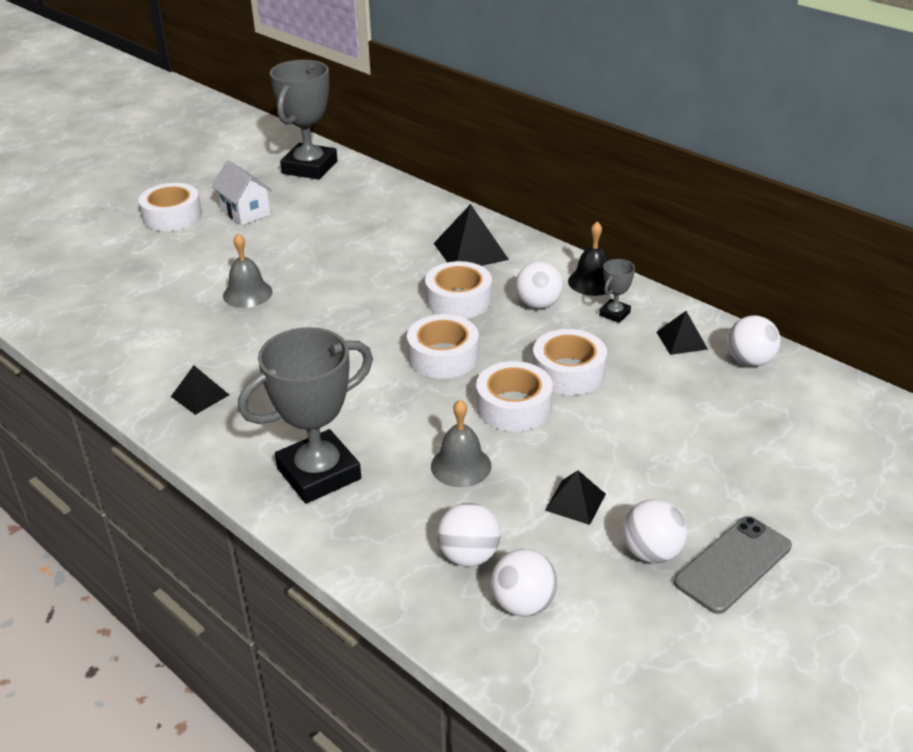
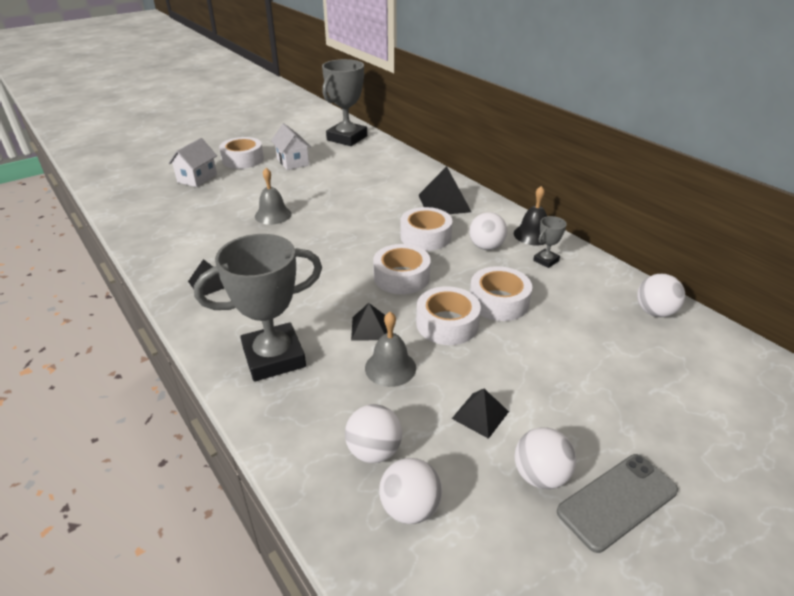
camera: 10 degrees right, 0 degrees up
(118, 252) = (197, 178): none -> white house
(681, 340) = (598, 288): black pyramid -> black pyramid (369, 328)

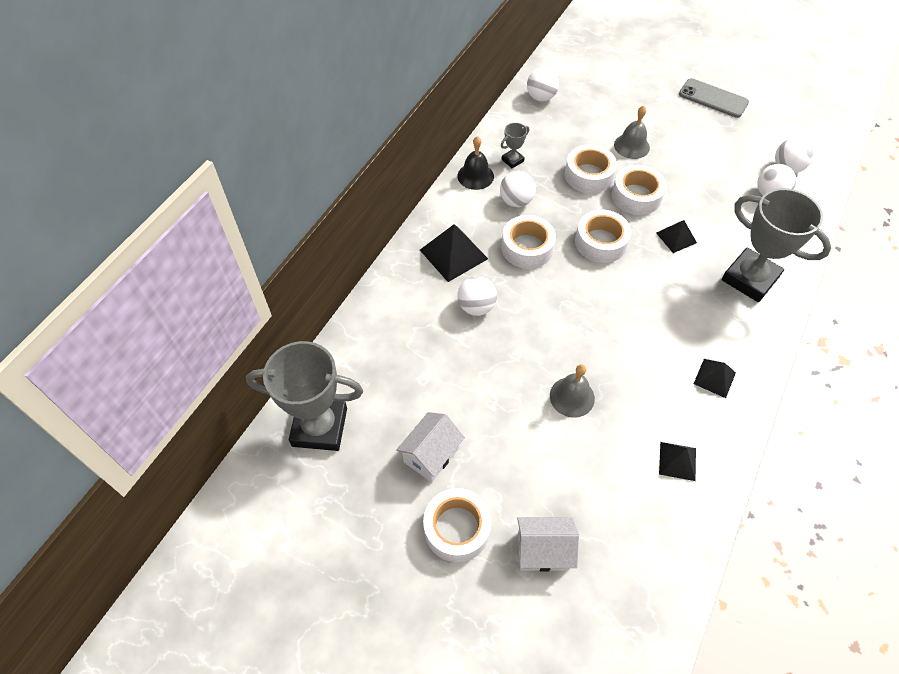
camera: 115 degrees left, 20 degrees up
(390, 367) = (703, 211): grey bell -> grey bell (631, 146)
(480, 415) = (704, 158): black pyramid -> black pyramid (677, 461)
(540, 475) = (723, 126): white ball -> white ball (476, 307)
(546, 260) = (512, 160): grey trophy -> grey trophy turned 60 degrees counterclockwise

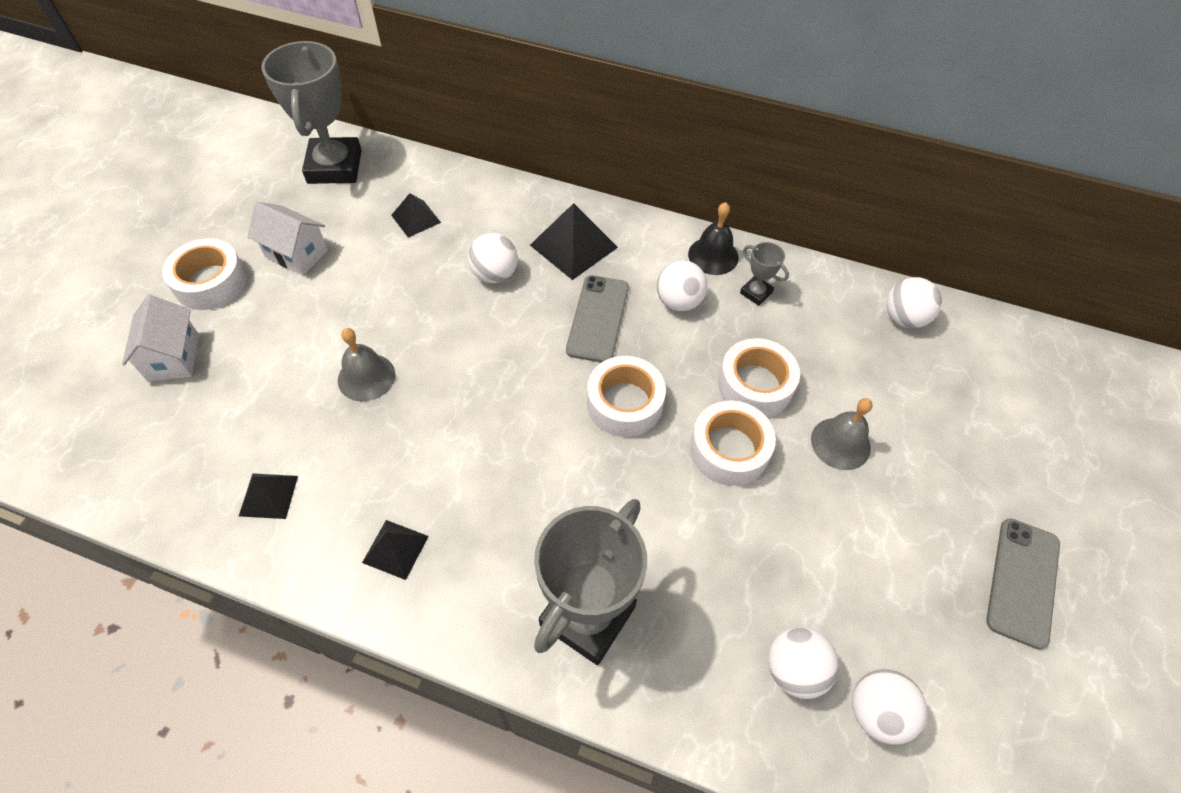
camera: 80 degrees right, 0 degrees up
(527, 247) = (598, 318): white tape -> grey phone
(676, 237) = (654, 505): black pyramid -> black pyramid (416, 218)

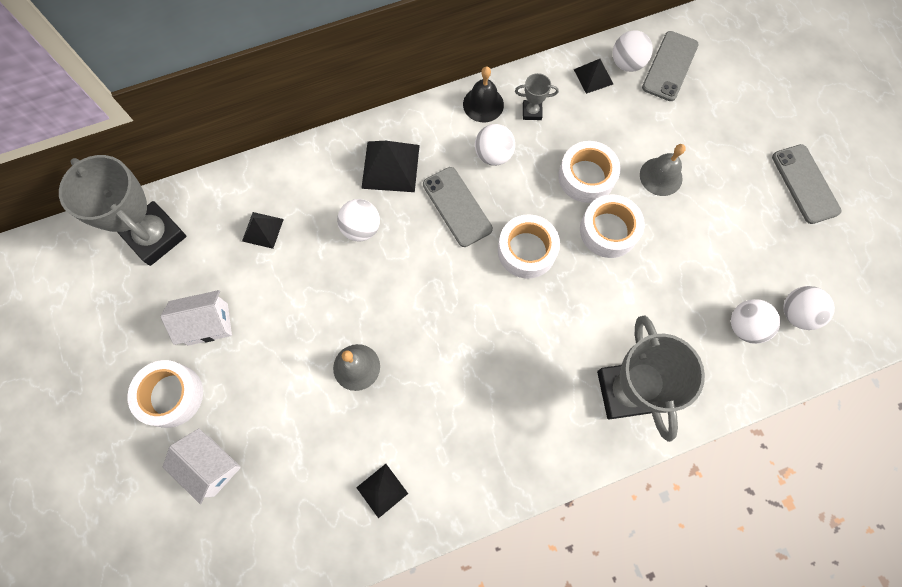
camera: 40 degrees left, 15 degrees up
(395, 549) = (490, 451): black pyramid -> black pyramid (593, 76)
(953, 352) = (670, 66): none -> grey phone

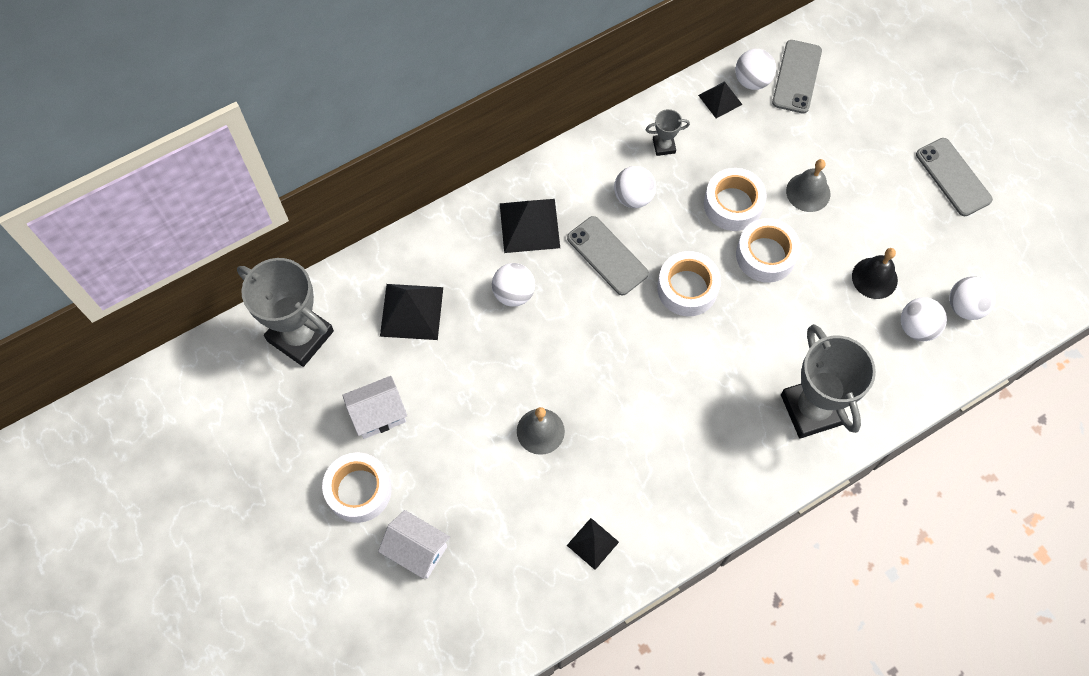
camera: 10 degrees left, 5 degrees down
(262, 230) = (411, 311): black pyramid -> black pyramid, size x1.67
(483, 104) = (612, 146): black bell -> black bell (874, 278)

